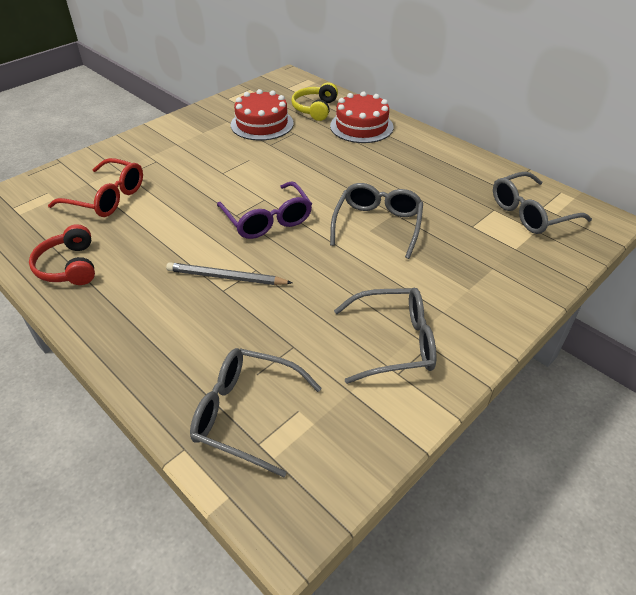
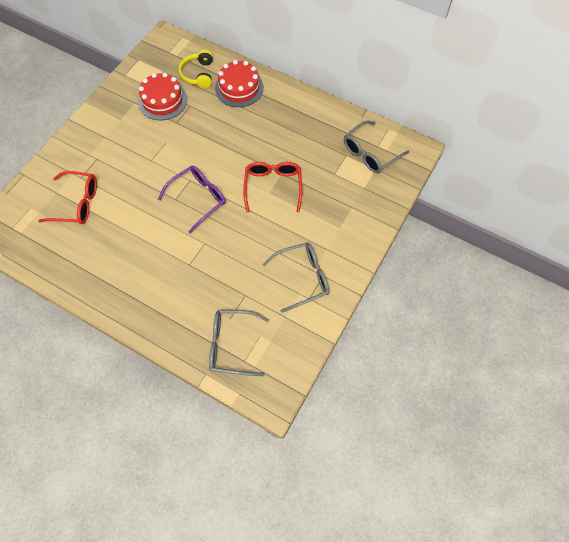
camera: 15 degrees left, 20 degrees up
(69, 266) = (80, 269): red headphones -> none
(226, 277) = (187, 254): grey pencil -> none
(267, 220) = (198, 199): purple glasses -> purple glasses turned 90 degrees counterclockwise
(377, 225) = (273, 186): grey glasses -> red glasses

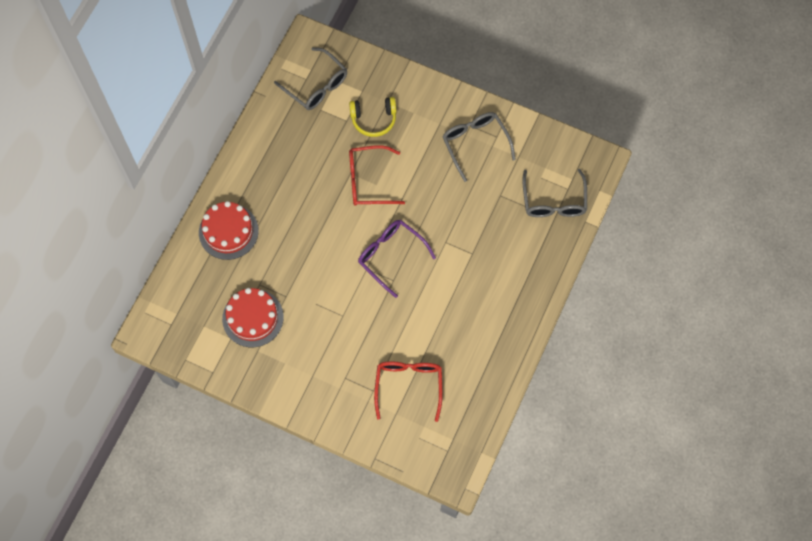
camera: 95 degrees left, 5 degrees up
(198, 74) = (208, 282): yellow headphones -> yellow headphones (373, 119)

